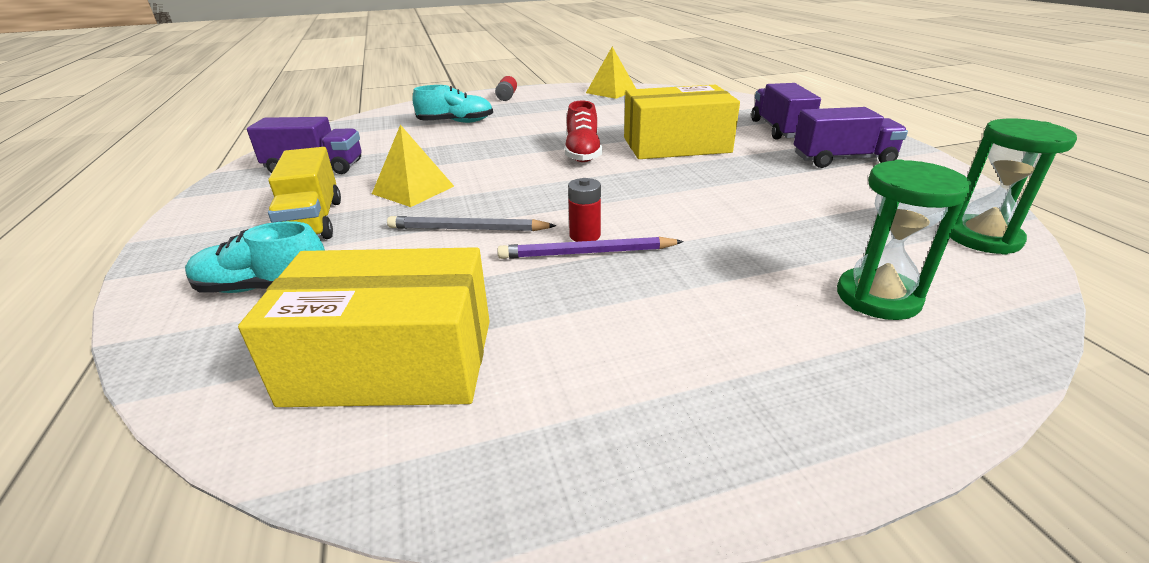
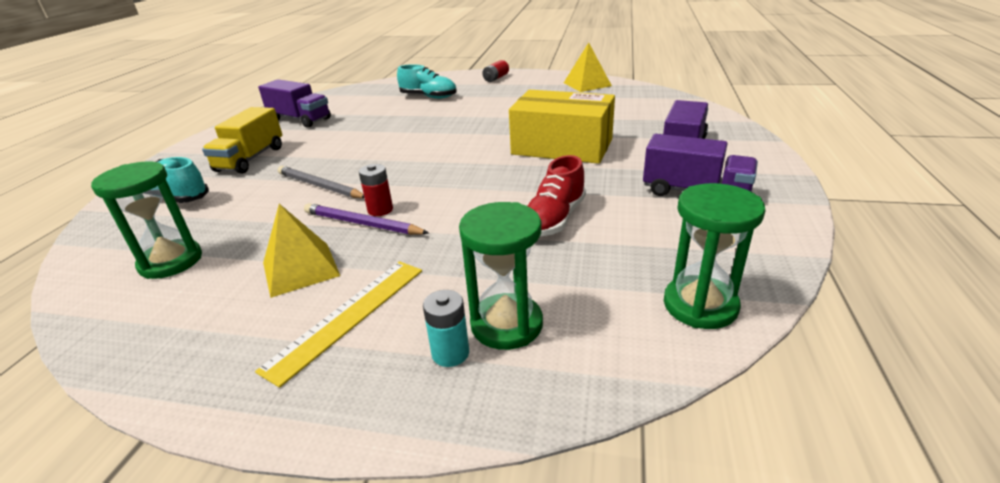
camera: 30 degrees right, 0 degrees up
(392, 361) = (171, 262): yellow box -> green hourglass
(413, 190) = (330, 148): yellow pyramid -> yellow pyramid (300, 269)
(582, 153) = (478, 140): red shoe -> red shoe (554, 219)
(725, 341) = (348, 316): none -> yellow ruler
(874, 337) = (450, 353): none -> turquoise battery

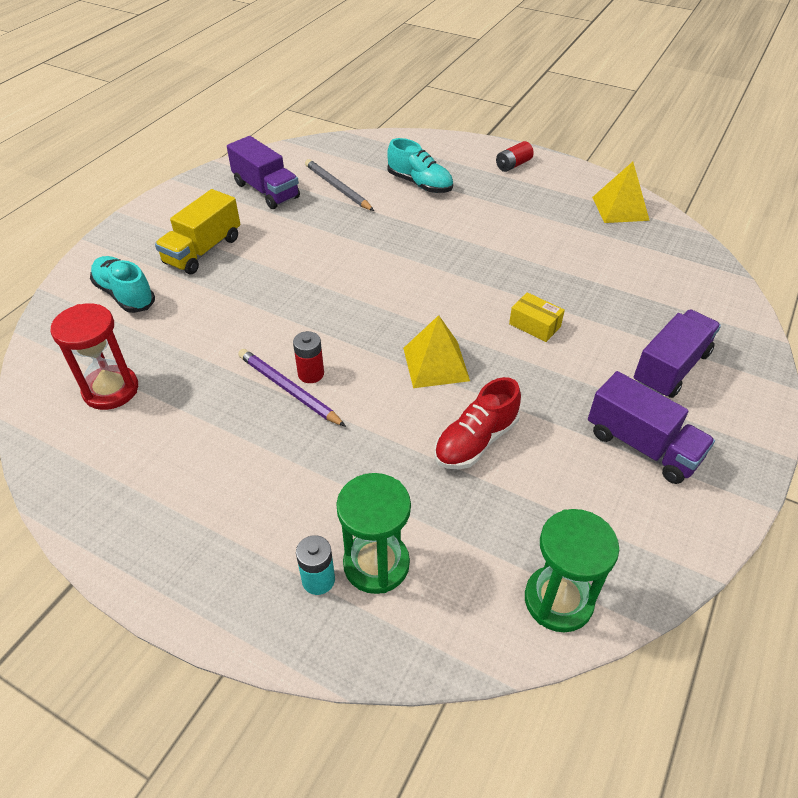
camera: 15 degrees right, 15 degrees up
(171, 262) = (111, 390): green hourglass -> red hourglass
(300, 269) = (219, 435): yellow pyramid -> yellow pyramid (436, 364)
(320, 186) = (262, 318): grey pencil -> grey pencil (338, 188)
(348, 316) = (246, 509): yellow ruler -> none
(562, 147) = (534, 325): yellow box -> yellow box, size x0.42

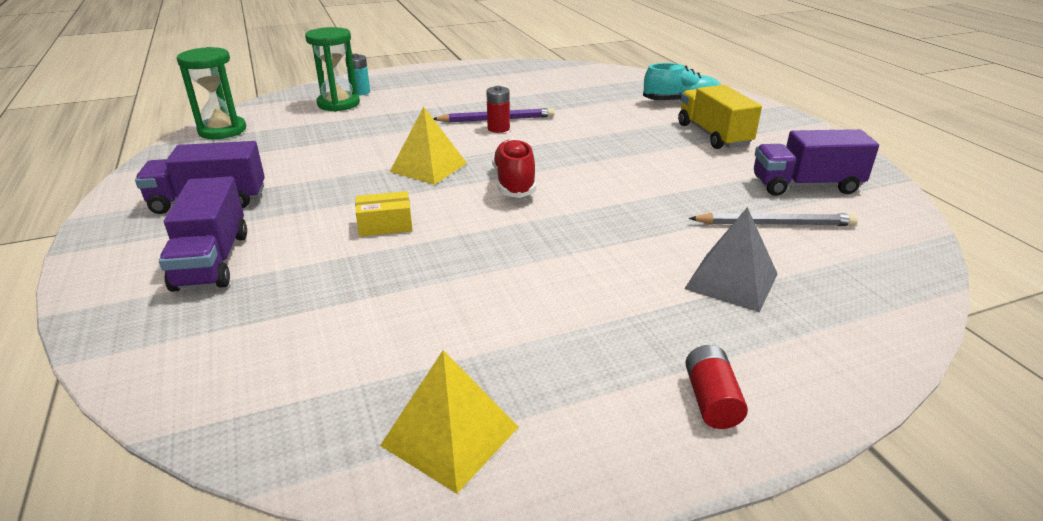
camera: 130 degrees right, 15 degrees down
(111, 390) = (580, 83): red hourglass -> none
(420, 184) = (731, 281): turquoise shoe -> grey pyramid
(476, 441) = (343, 152): red shoe -> red shoe (514, 183)

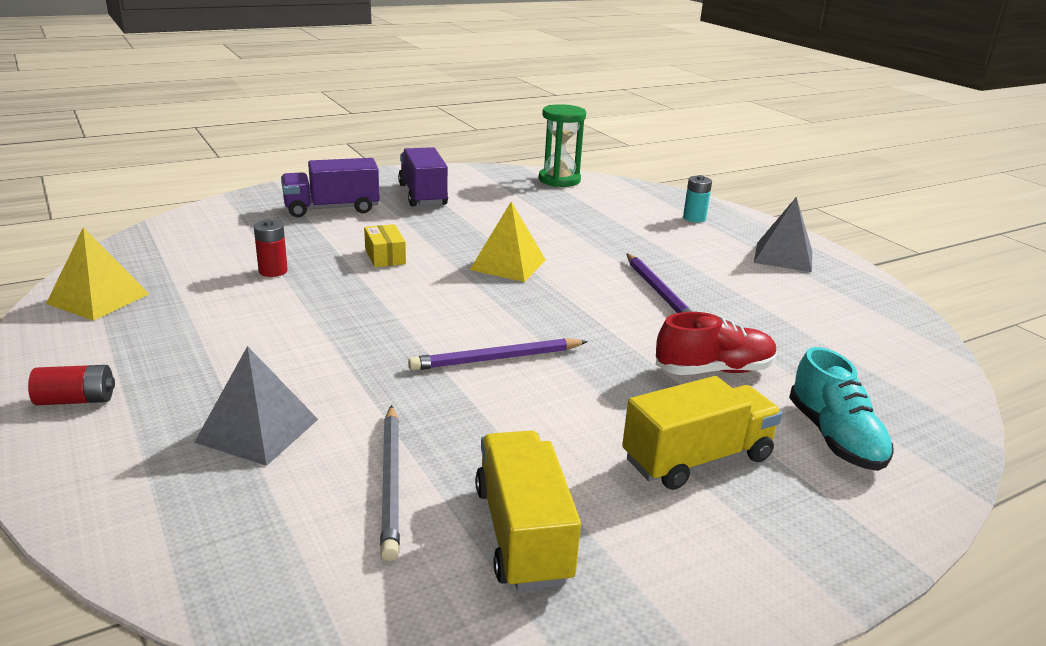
camera: 80 degrees right, 5 degrees down
(338, 104) = (652, 212): green hourglass -> none
(447, 78) = (783, 256): none -> grey pyramid
(498, 128) = (630, 294): red battery -> red battery (273, 271)
(514, 183) = (481, 307): red shoe -> red shoe (714, 370)
(603, 181) = (497, 359): none -> purple pencil
(805, 185) = (522, 533): purple truck -> yellow truck

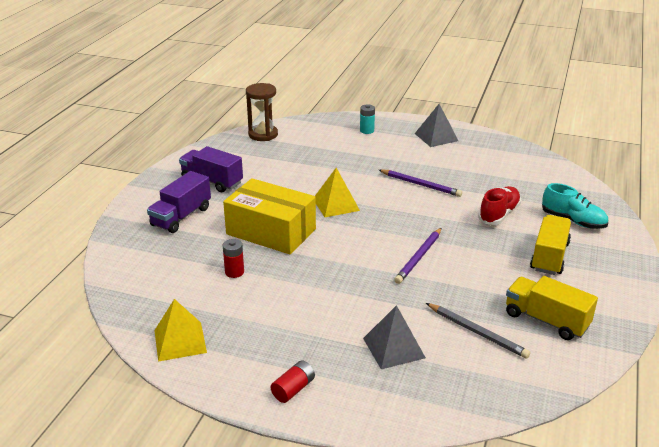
camera: 40 degrees left, 5 degrees up
(385, 256) = (271, 231): yellow box -> yellow box, size x2.40
(559, 180) = (263, 134): green hourglass -> brown hourglass

